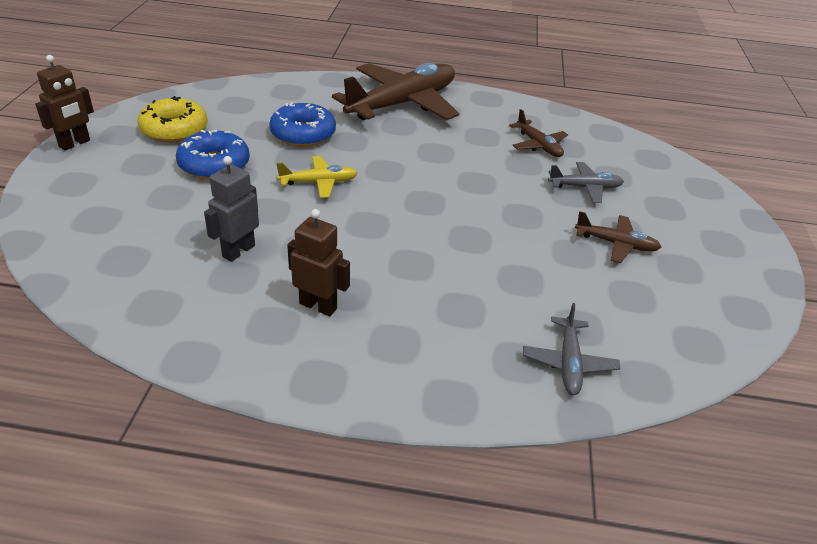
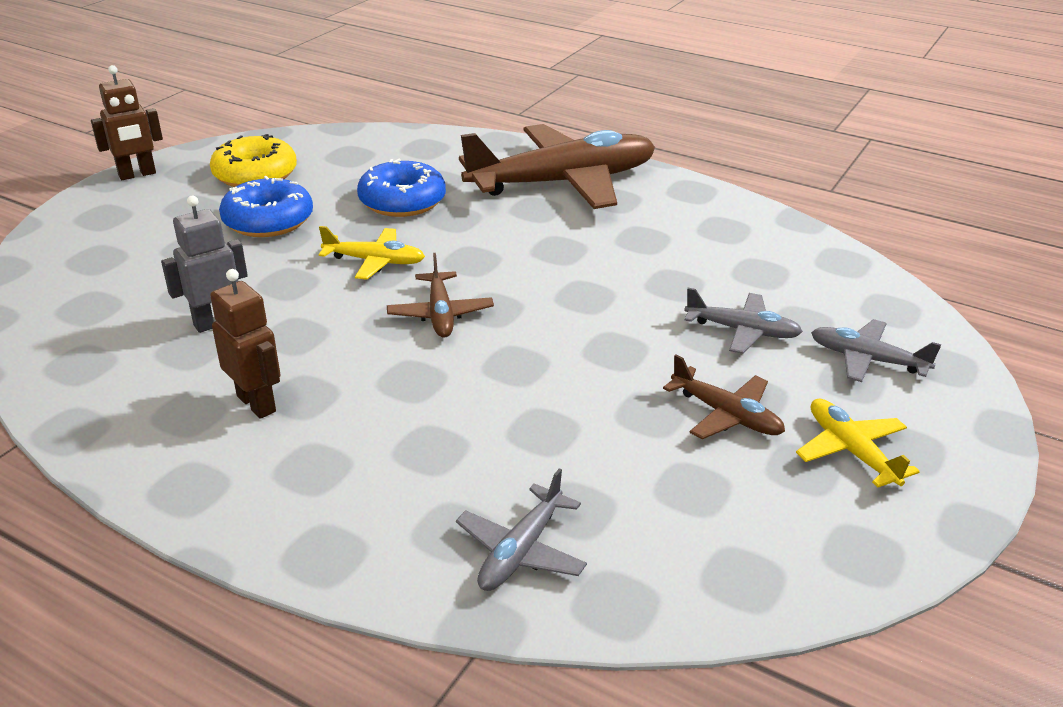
camera: 25 degrees right, 5 degrees down
(538, 145) = (717, 263): brown plane -> brown plane (440, 314)
(663, 192) = (867, 359): none -> grey plane
(696, 251) = (851, 451): none -> yellow plane

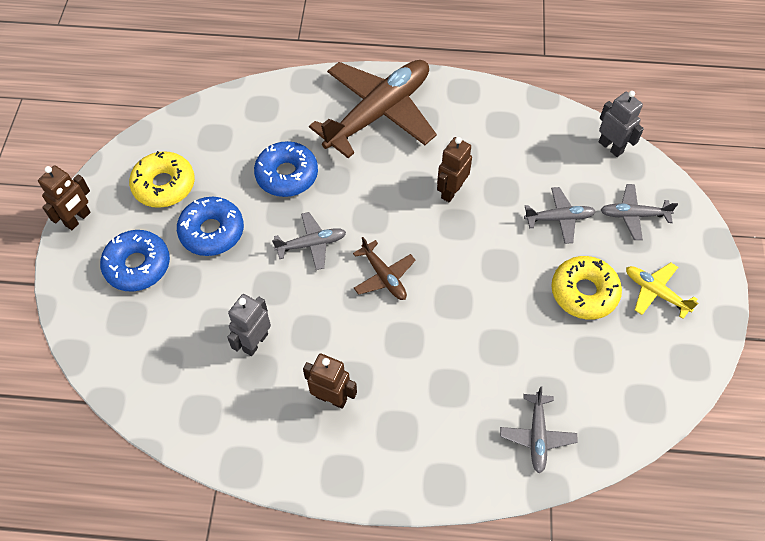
camera: 25 degrees left, 25 degrees up
(157, 223) = (137, 265): none -> blue donut
(375, 261) = (311, 244): yellow plane -> grey plane
(602, 266) = (451, 191): none -> brown robot
(726, 415) = (584, 292): brown plane -> yellow donut
(874, 286) = (611, 147): none -> grey robot

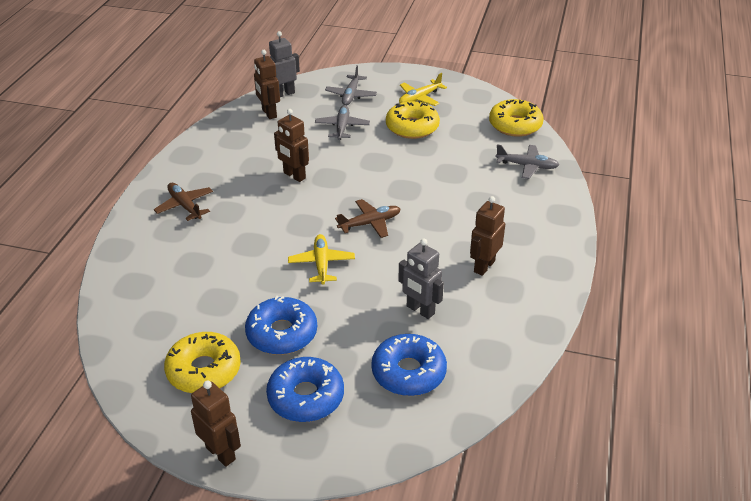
camera: 80 degrees left, 20 degrees down
(287, 175) = (232, 273): blue donut -> blue donut (408, 372)
(311, 244) = (321, 264): grey plane -> yellow plane
(379, 113) = (185, 206): brown plane -> brown plane, size x0.46
(564, 142) = (269, 113): none -> brown robot
(630, 416) = (515, 125): none -> yellow donut

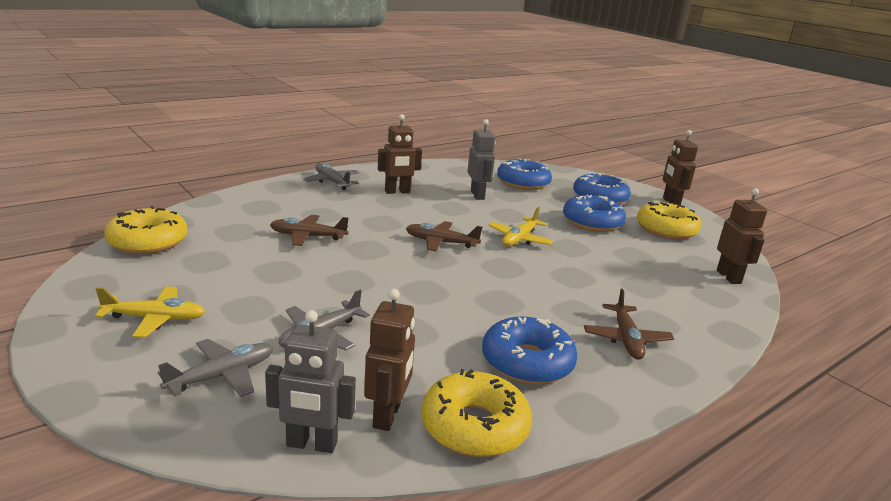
camera: 145 degrees left, 15 degrees down
(231, 163) = (527, 362): none -> blue donut
(294, 176) = (461, 310): brown robot -> brown robot (729, 277)
(412, 127) = (244, 292): yellow donut -> yellow donut (474, 426)
(452, 177) = (308, 236): none -> brown plane
(527, 166) = (229, 214): grey plane -> grey plane (332, 182)

